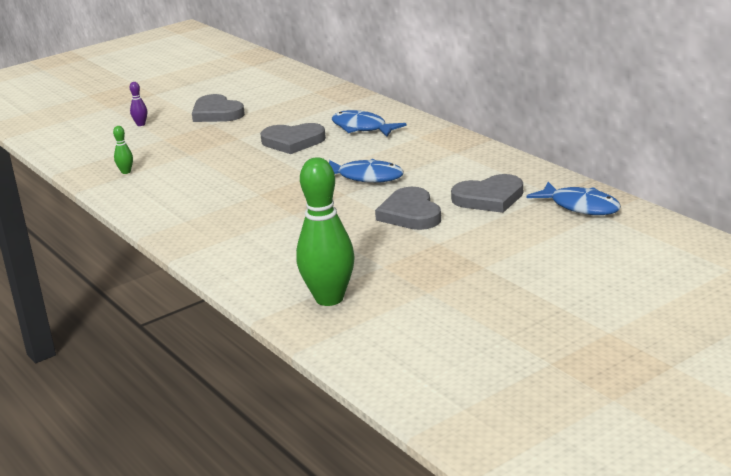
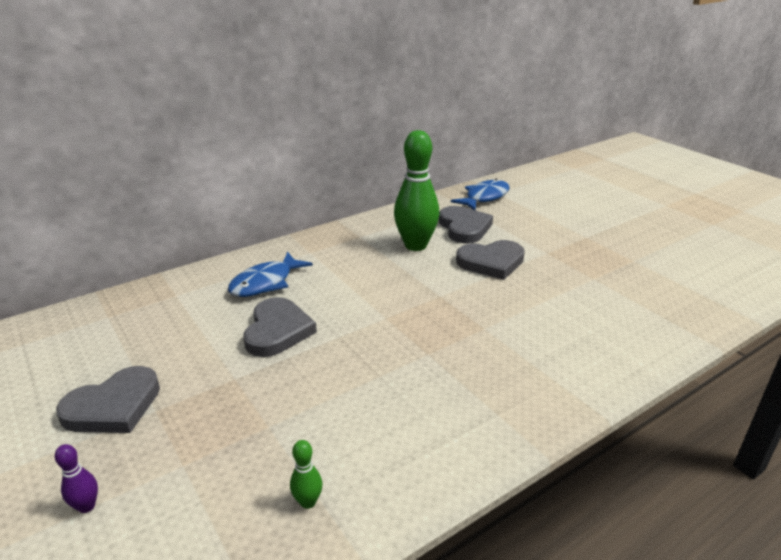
camera: 90 degrees left, 5 degrees up
(329, 298) = (662, 305): green bowling pin -> green bowling pin (415, 245)
(366, 177) = (402, 283): blue fish -> none

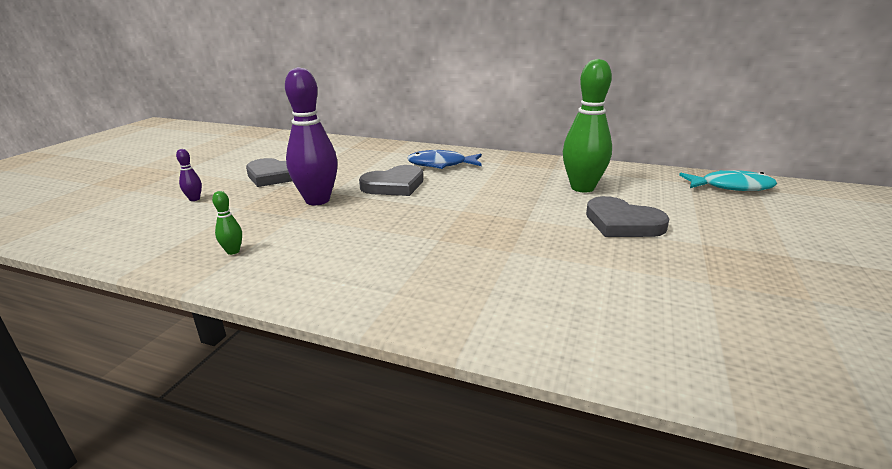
camera: 55 degrees right, 5 degrees down
(246, 396) = (317, 200): none -> purple bowling pin
(464, 227) = (654, 195): grey heart -> none
(484, 197) = (731, 187): blue fish -> turquoise fish

